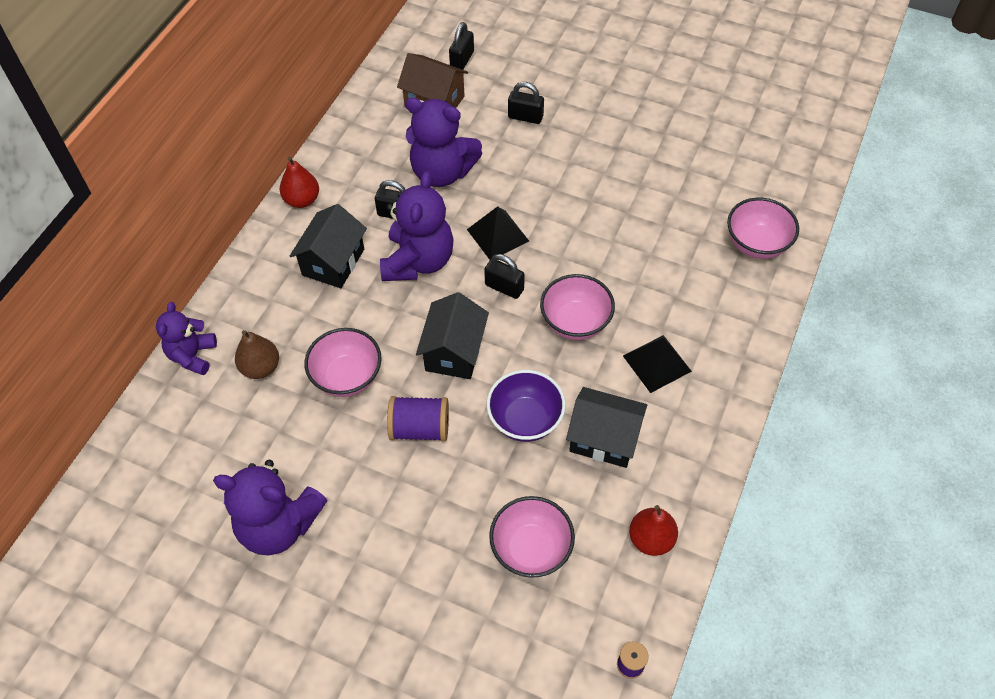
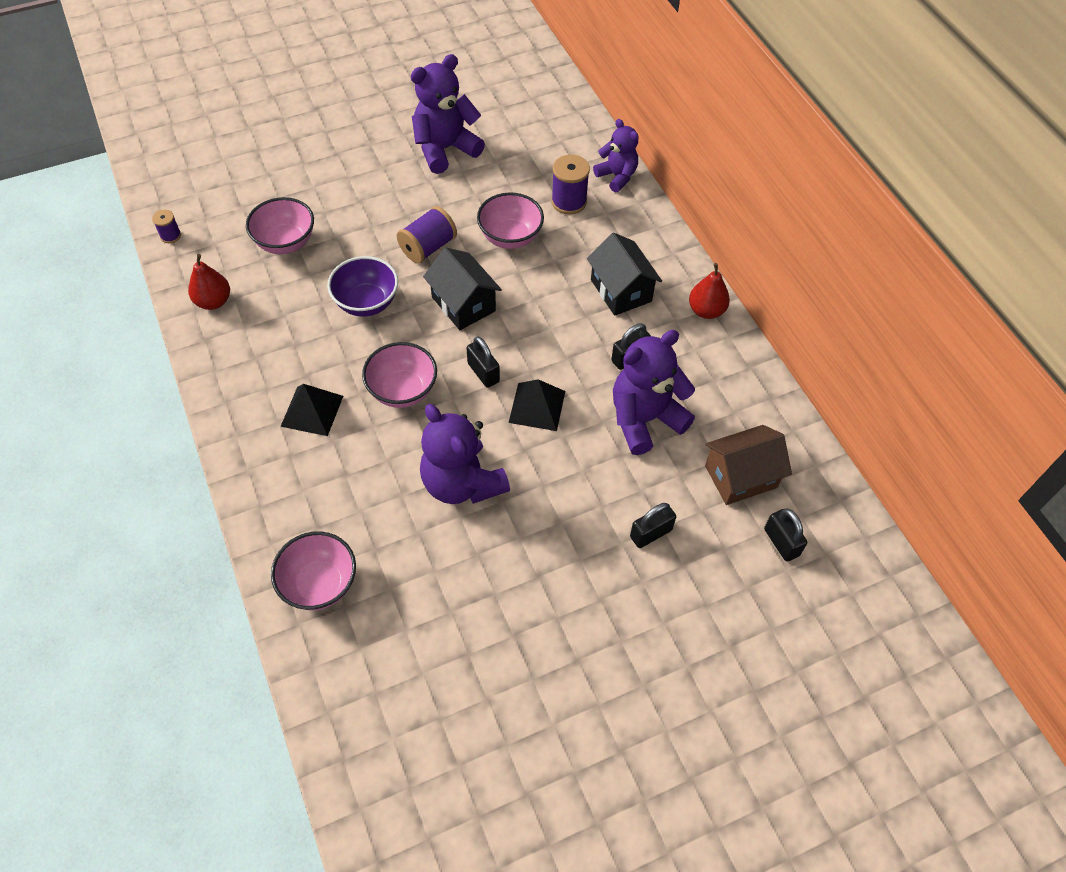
camera: 130 degrees right, 0 degrees up
(260, 367) = (569, 202): brown pear -> purple spool
(418, 261) = (566, 339): purple teddy bear -> purple teddy bear (462, 483)
(504, 287) = (483, 372): black padlock -> black padlock turned 75 degrees clockwise
(604, 438) = (301, 332): black house -> none

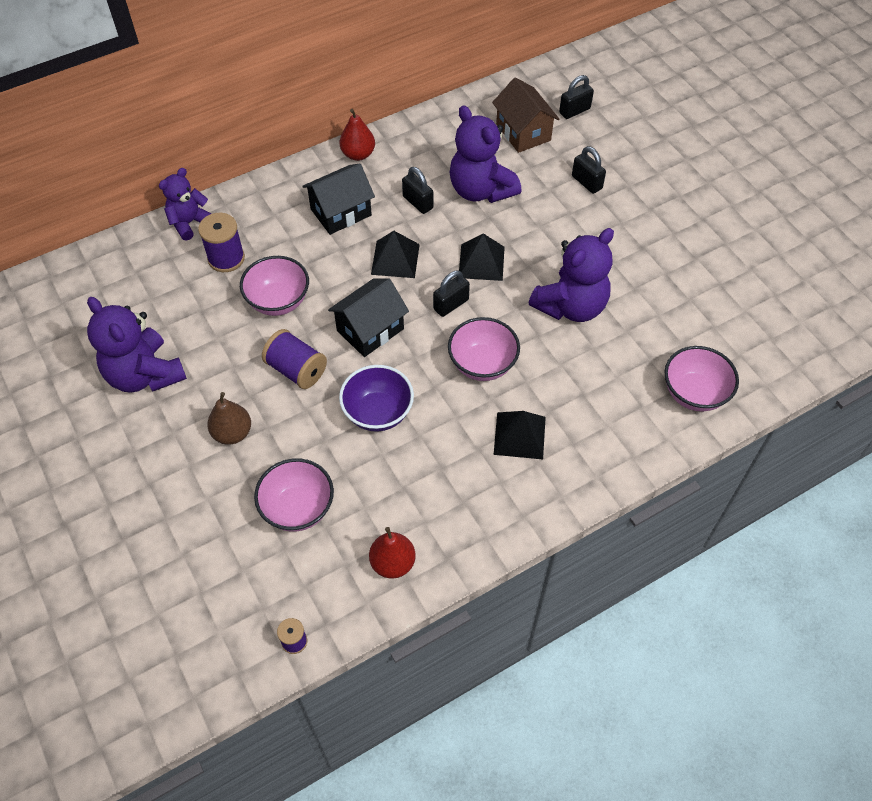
camera: 95 degrees left, 0 degrees up
(371, 203) = (232, 433): none -> brown pear
(551, 331) = (395, 259): none -> black pyramid

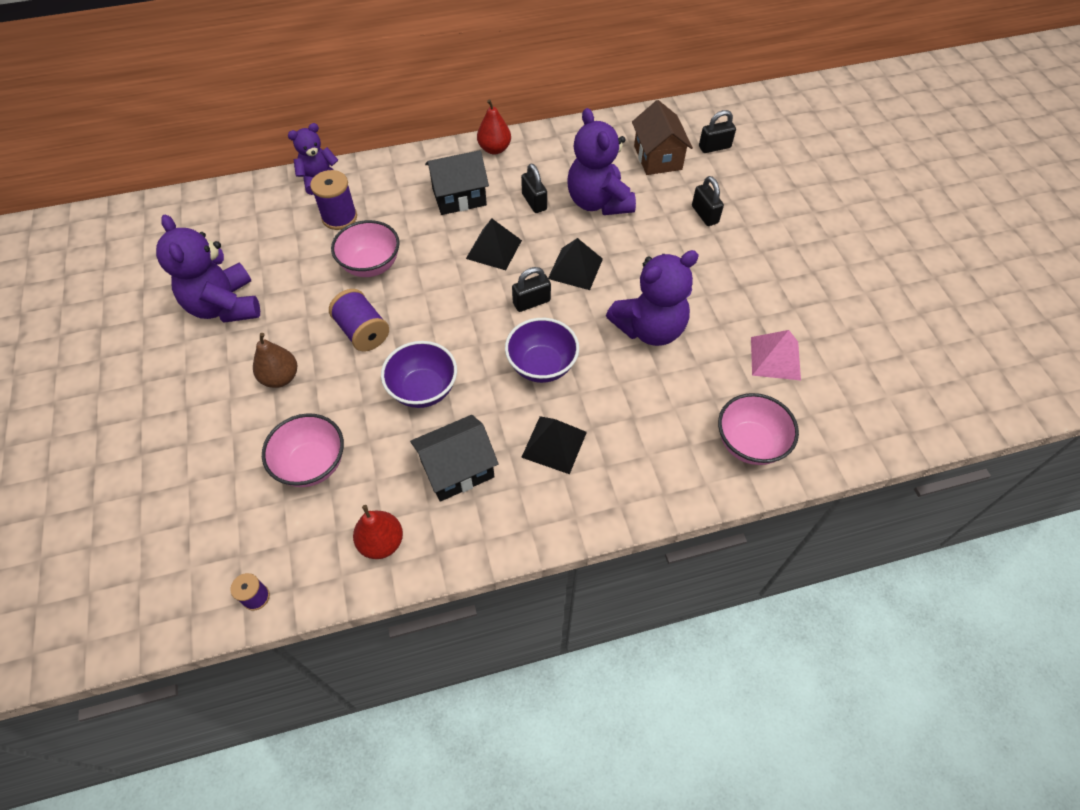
camera: 15 degrees right, 0 degrees up
(370, 330) = (446, 309): black house -> black house (457, 469)
(482, 364) = (542, 366): pink bowl -> purple bowl
(693, 309) = (775, 358): none -> pink pyramid

